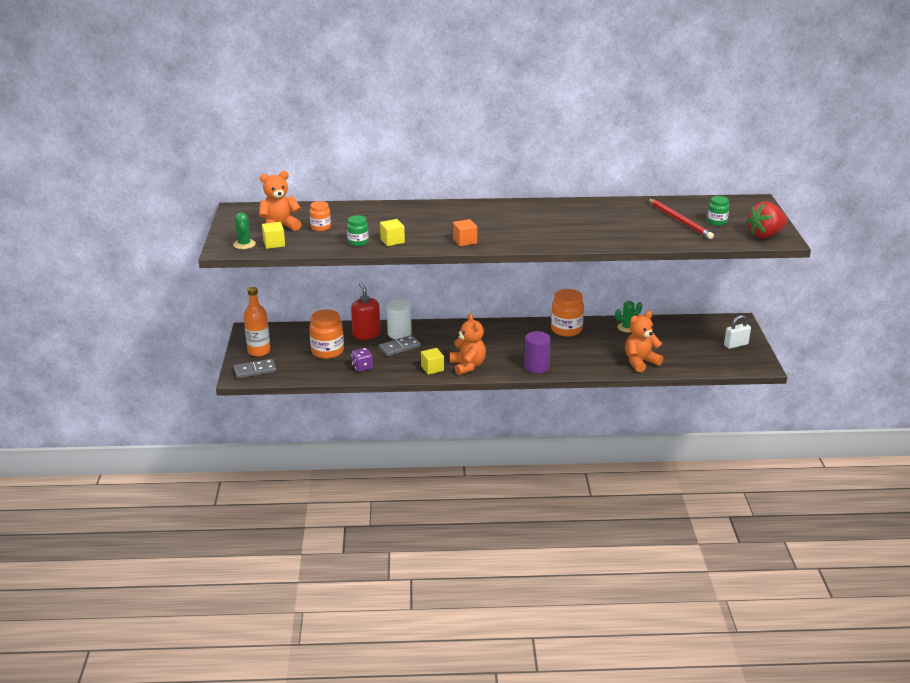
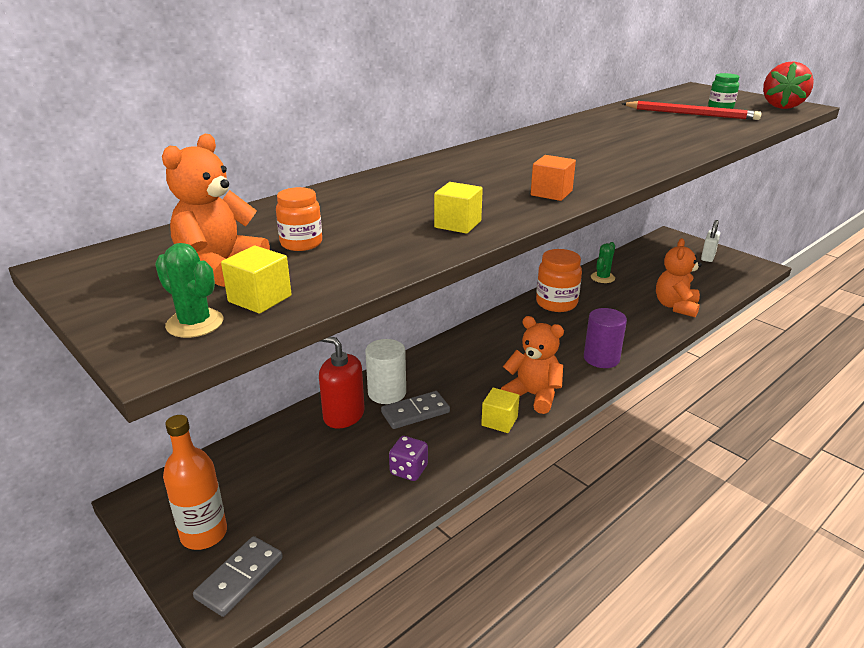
camera: 40 degrees left, 0 degrees up
(327, 351) = (322, 471): orange jar -> none
(358, 242) = (410, 244): green jar -> none
(399, 347) = (415, 412): grey domino -> grey domino turned 45 degrees clockwise

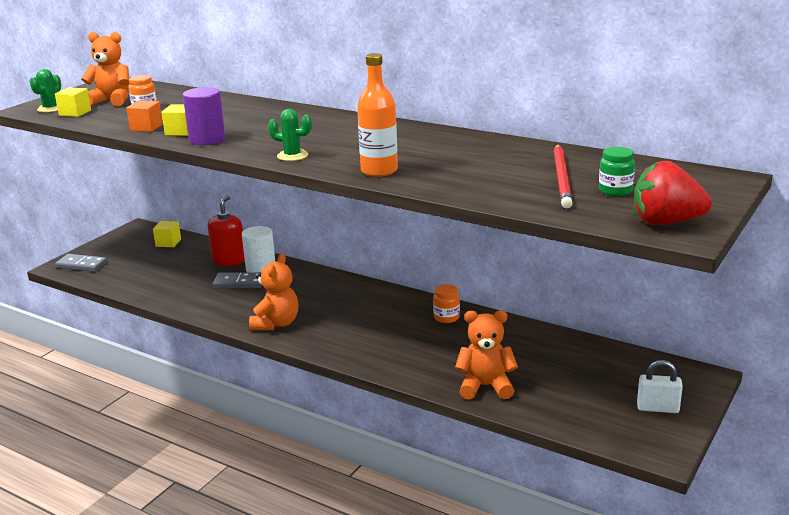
camera: 75 degrees right, 5 degrees down
(204, 534) = (113, 249): orange bottle -> orange bottle (379, 171)
(409, 470) = (174, 292): purple dice -> none
(415, 412) = (239, 283): grey domino -> grey domino turned 45 degrees counterclockwise
(499, 421) = (237, 314): yellow cube -> yellow cube (168, 243)
(551, 193) = (250, 146): orange cube -> orange cube (146, 127)
(556, 303) = (446, 317): orange jar -> orange jar, size x0.58
(601, 358) = (349, 349): purple cylinder -> purple cylinder (207, 140)
(602, 278) = (527, 338): green cactus -> green cactus (292, 156)

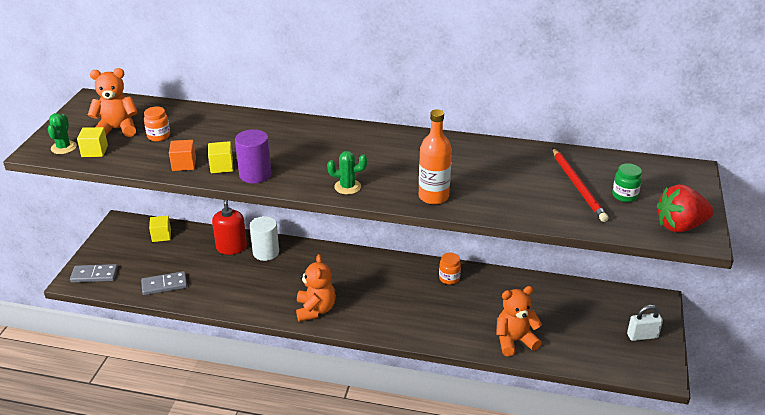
camera: 20 degrees left, 10 degrees up
(239, 283) = (256, 271): grey domino -> grey domino (164, 285)

